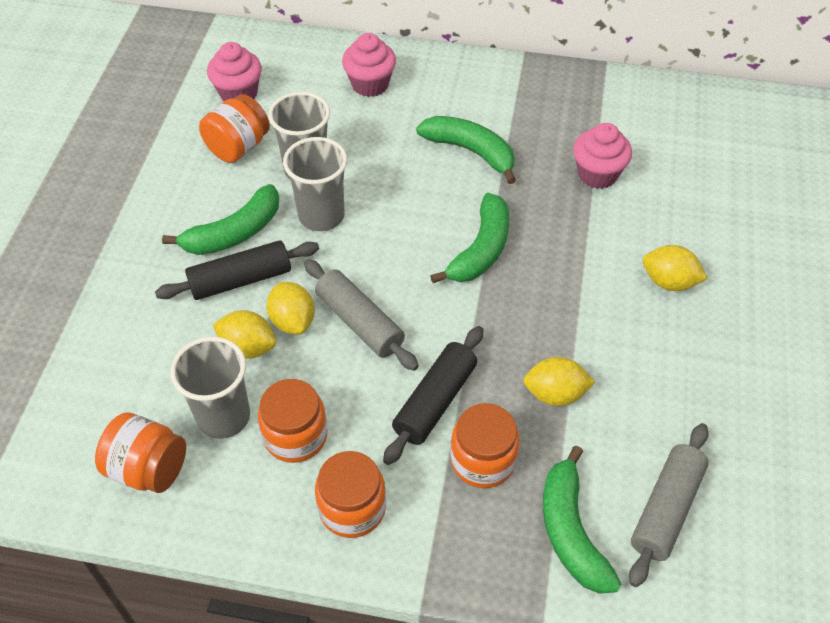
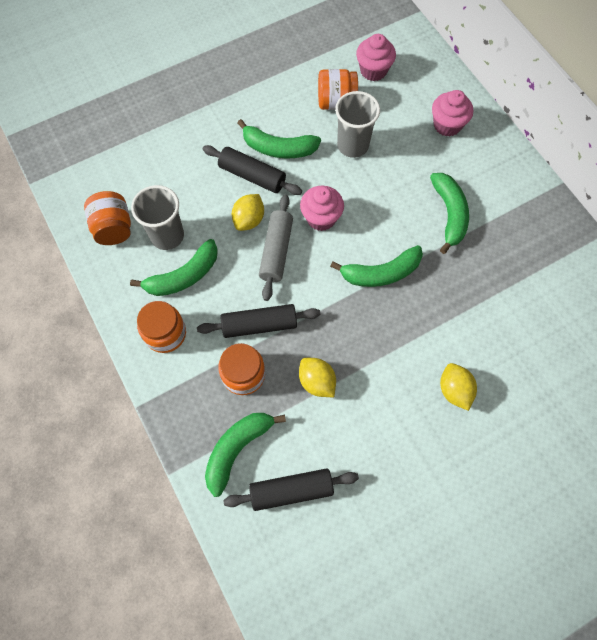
camera: 50 degrees right, 15 degrees up
(248, 347) = (215, 213): yellow lemon -> none
(295, 436) = (183, 276): orange jar -> green banana
(321, 216) = (328, 178): grey cup -> none
(597, 174) = (501, 294): pink cupcake -> pink cupcake (321, 218)
(666, 509) = (291, 490): grey rolling pin -> black rolling pin

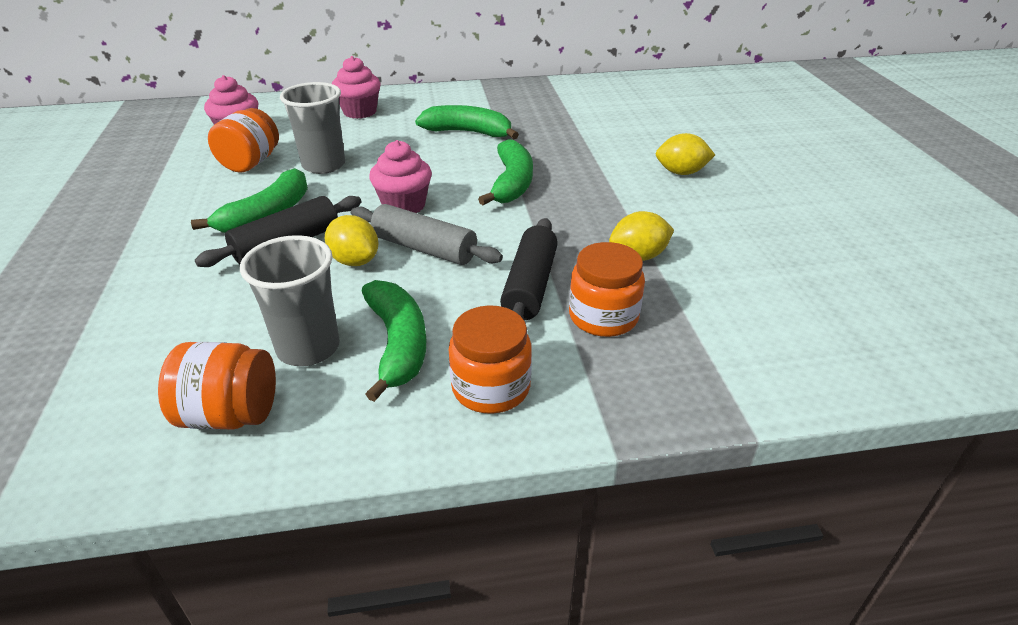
camera: 70 degrees left, 30 degrees down
(237, 449) = (723, 347): green banana -> none
(291, 490) = (795, 309): black rolling pin -> none

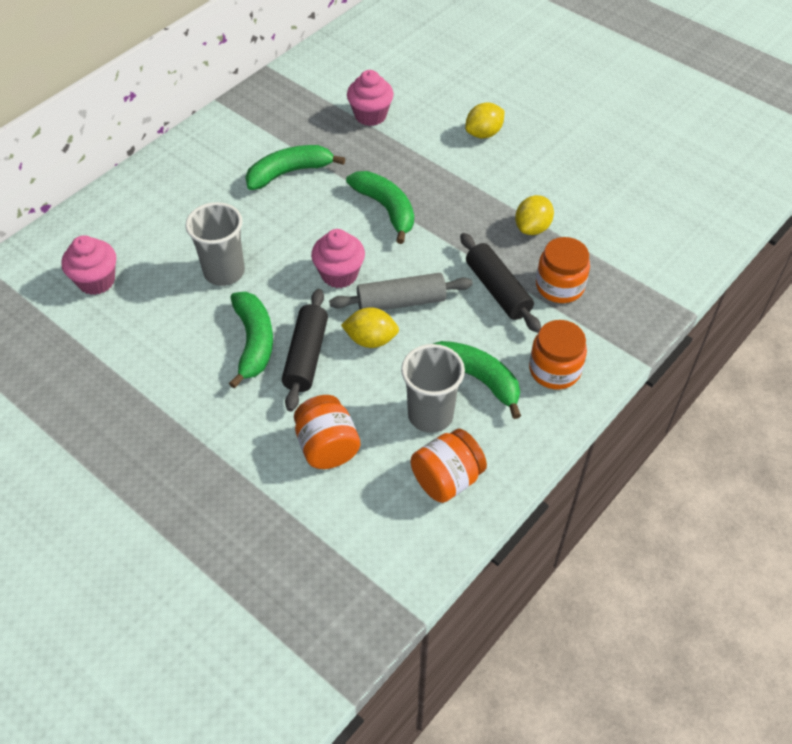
camera: 40 degrees left, 15 degrees up
(250, 163) = (160, 305): orange jar -> orange jar (327, 447)
(360, 112) = (166, 197): pink cupcake -> pink cupcake (370, 115)

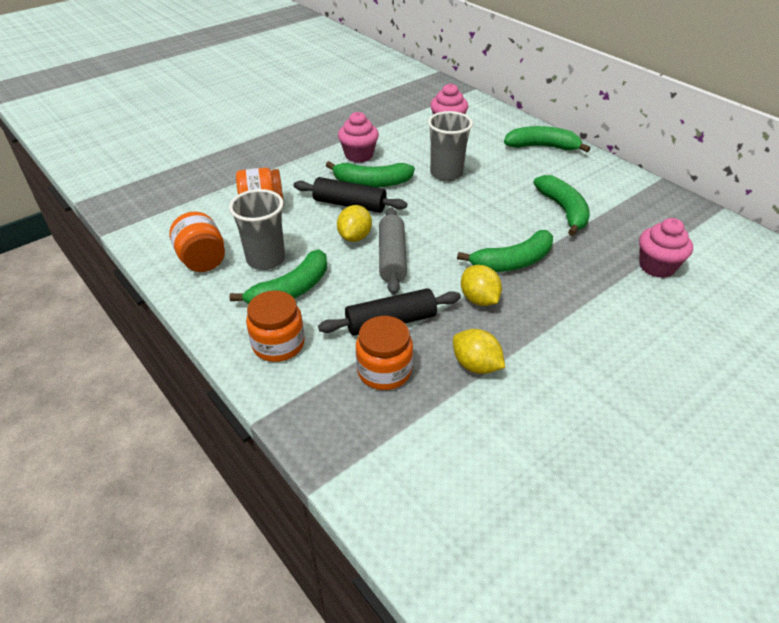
camera: 100 degrees right, 10 degrees down
(153, 188) = (542, 147): none -> green banana
(339, 274) = (432, 227): pink cupcake -> pink cupcake (359, 155)
(483, 133) = (639, 351): yellow lemon -> yellow lemon (479, 299)

